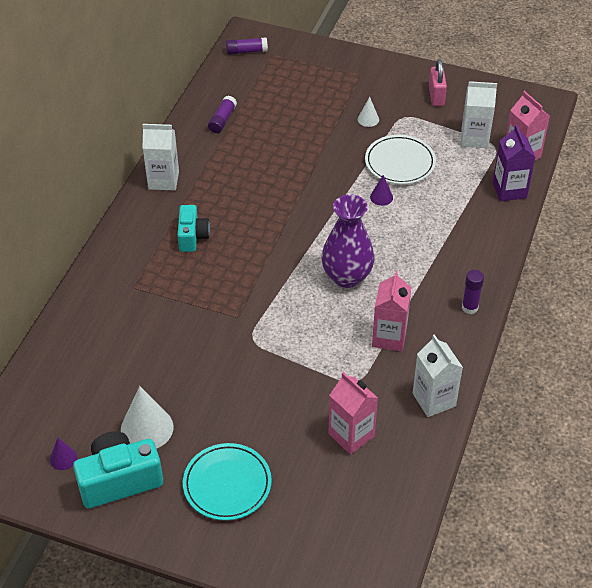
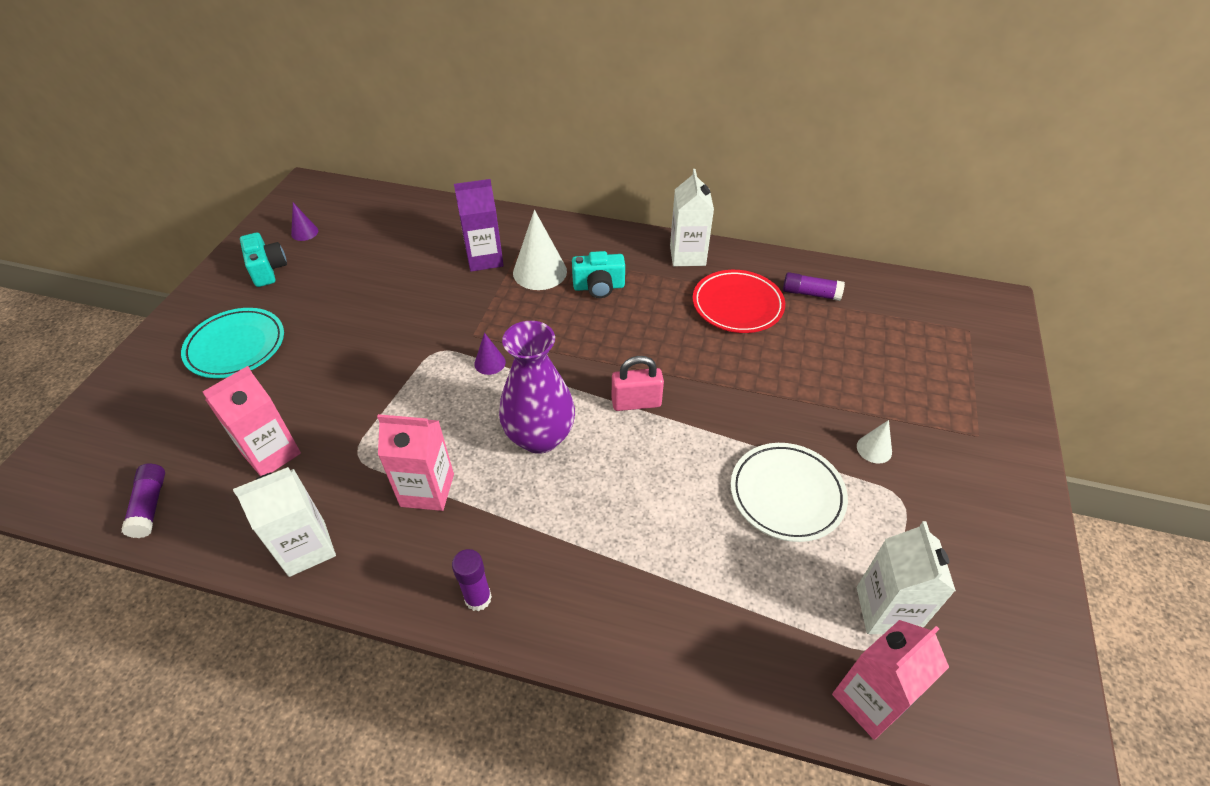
camera: 85 degrees right, 0 degrees up
(119, 480) = (267, 270): turquoise camera -> turquoise camera, size x0.63
(147, 428) = (326, 281): white cone -> white cone (540, 272)
(228, 160) = (737, 305): none -> red plate
(246, 51) = (960, 304): purple glue stick -> purple glue stick (150, 506)
(381, 197) = (703, 472): purple cone -> purple cone (490, 363)
(436, 96) = (975, 546): pink padlock -> pink padlock (636, 403)
(509, 190) = (763, 671): purple carton -> purple carton (484, 259)

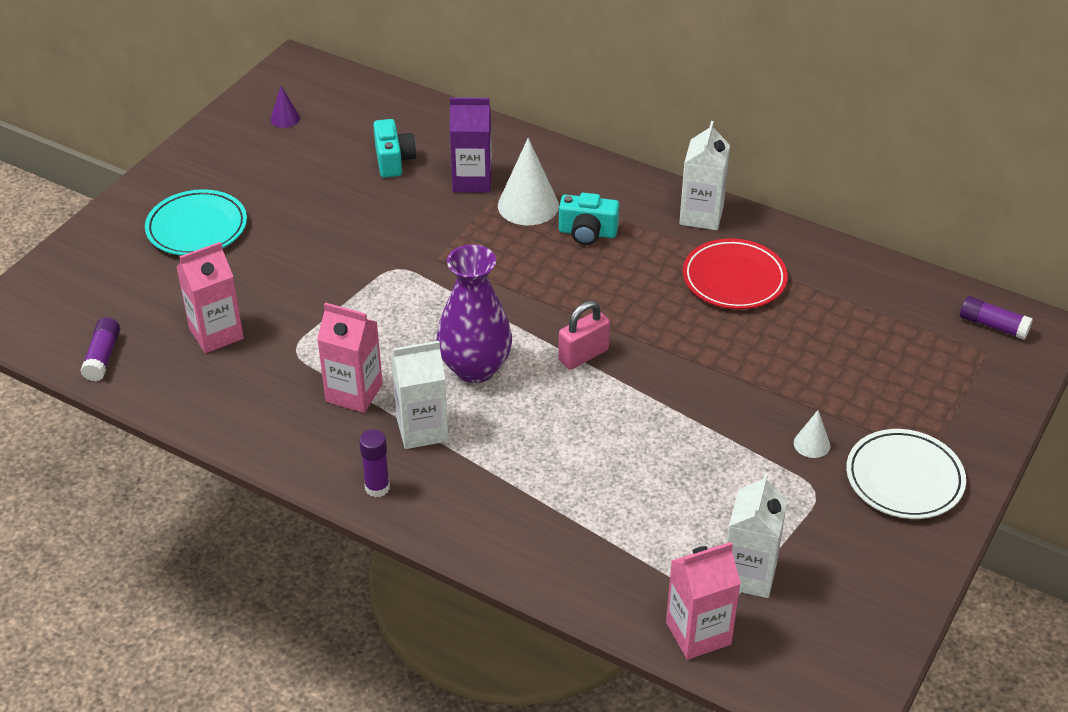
camera: 15 degrees right, 5 degrees down
(267, 270) = (240, 154): turquoise camera -> turquoise camera (393, 160)
(307, 548) = (235, 418): white carton -> white carton (422, 429)
(490, 363) = (446, 289): purple cone -> none
(636, 403) = (583, 355): pink padlock -> pink padlock turned 45 degrees counterclockwise
(786, 494) = (700, 465): white plate -> white plate (904, 479)
(810, 293) = (823, 281): purple glue stick -> purple glue stick (993, 325)

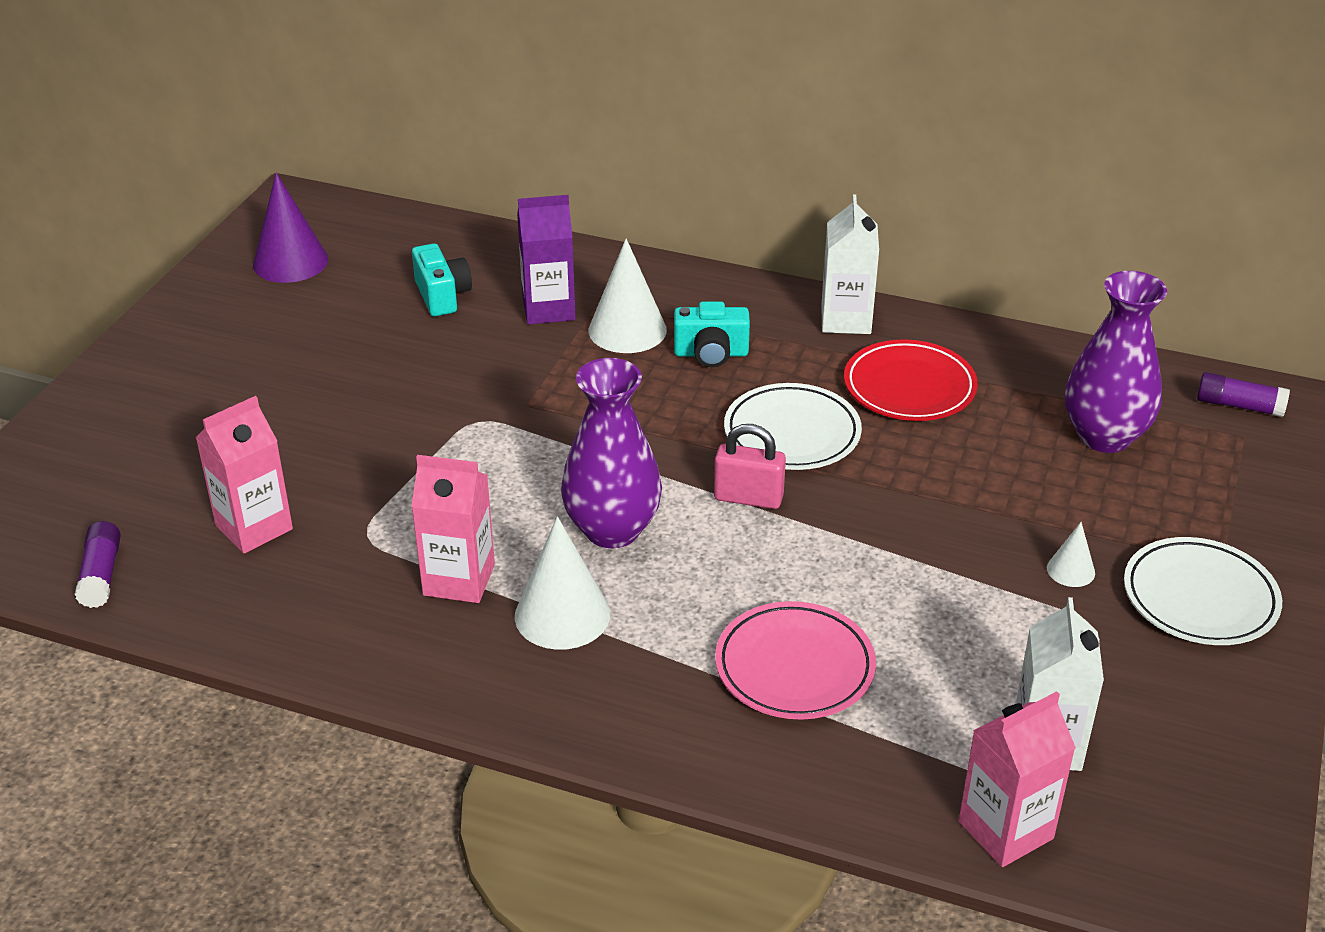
camera: 10 degrees left, 5 degrees down
(197, 228) = (201, 400): turquoise plate -> none
(285, 118) = (290, 262): purple cone -> purple cone, size x1.95
(377, 488) = (520, 697): purple glue stick -> none
(422, 429) = (562, 615): white carton -> white cone
(580, 491) = (794, 667): none -> pink plate
(583, 355) = (748, 498): pink padlock -> pink padlock turned 60 degrees clockwise
(631, 307) = (792, 433): none -> white plate
(875, 338) = (1104, 436): none -> purple vase

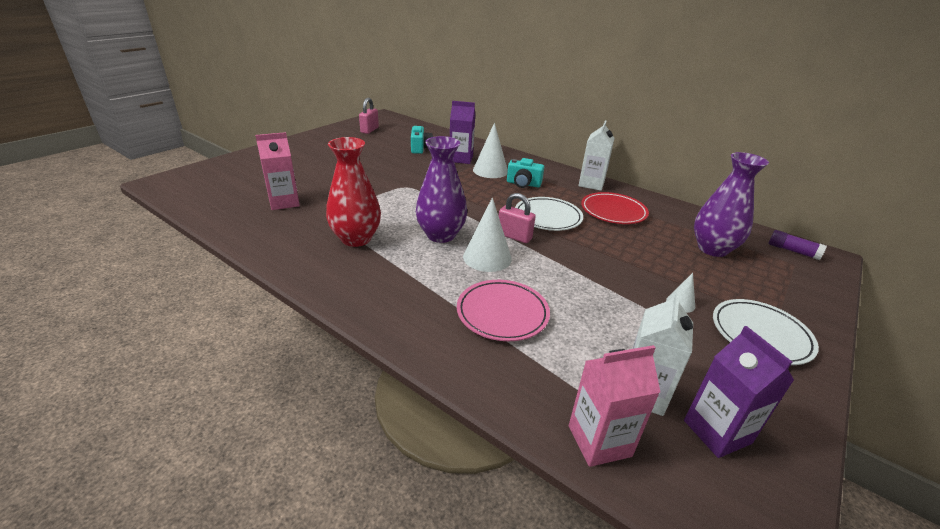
camera: 15 degrees right, 5 degrees down
(101, 575) = (207, 205): purple glue stick -> none
(290, 262) = (369, 130): purple cone -> pink padlock
(459, 580) = (356, 239): pink carton -> red vase
(562, 615) = (394, 263): white cone -> white cone (487, 257)
(1156, 773) = (717, 432): none -> purple carton

